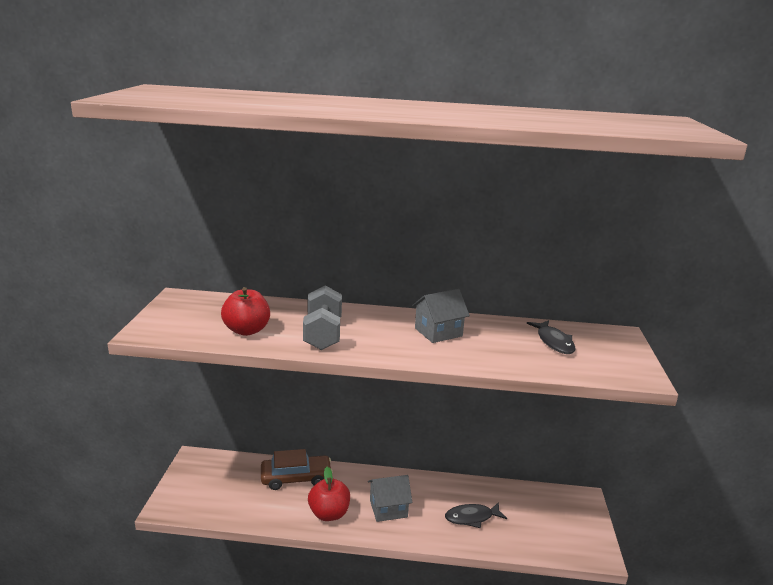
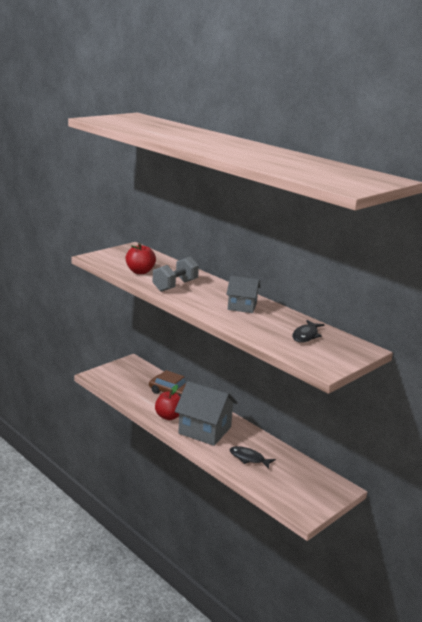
camera: 40 degrees right, 0 degrees up
(388, 508) = (205, 430): grey house -> grey house, size x1.73

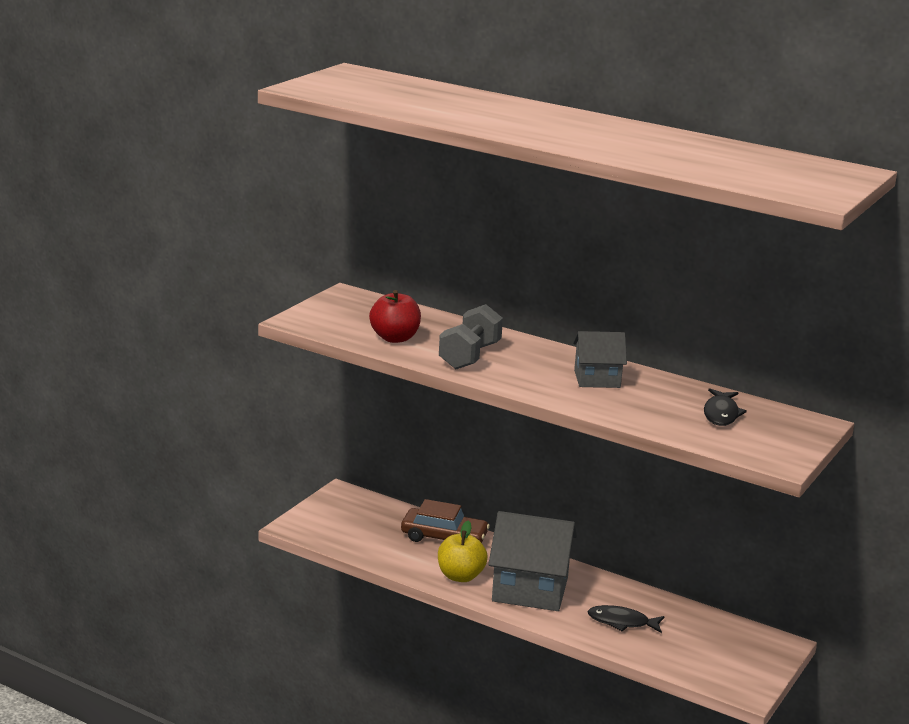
camera: 15 degrees left, 0 degrees up
(169, 416) = (460, 576): red apple -> yellow apple

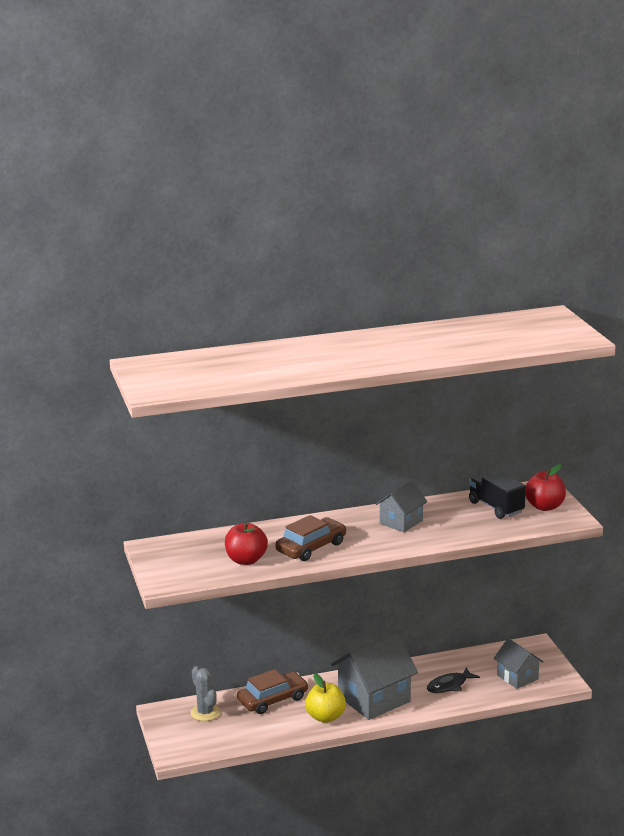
camera: 45 degrees left, 0 degrees up
(373, 514) = (205, 712): none -> grey cactus
(470, 356) = (311, 547): grey dumbbell -> brown car
(705, 657) = (517, 677): none -> grey house
(721, 414) = (496, 507): black fish -> black truck
(776, 438) = (544, 506): none -> red apple

